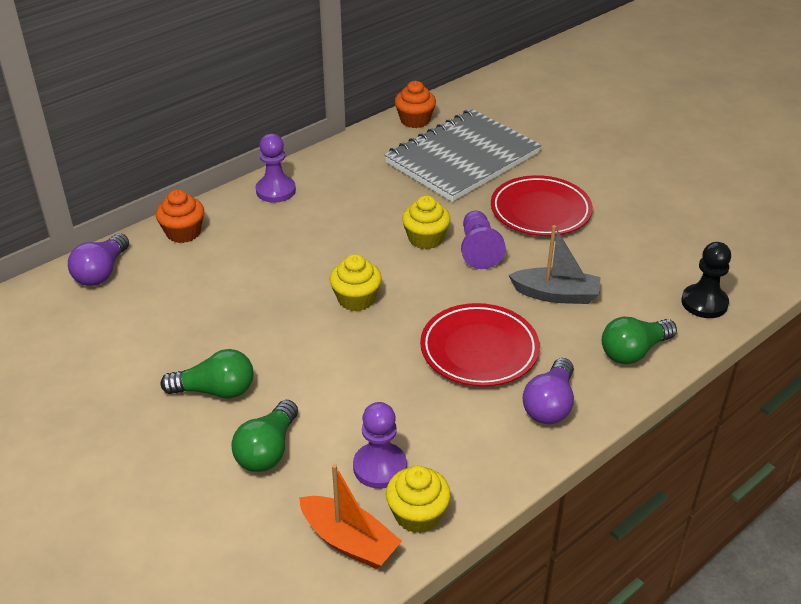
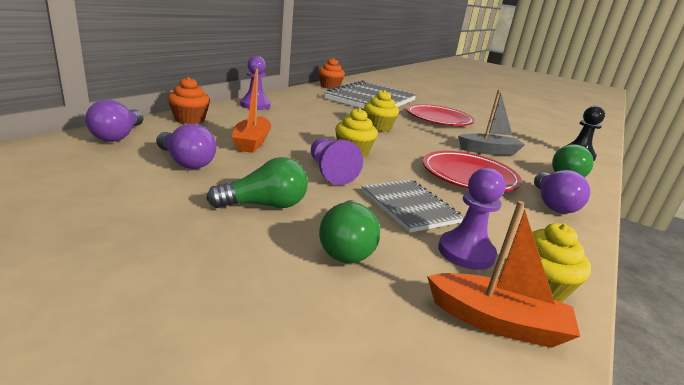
camera: 20 degrees left, 15 degrees down
(160, 320) = (186, 162): none -> purple light bulb
(241, 280) = (252, 142): none -> orange boat
(364, 400) = (409, 207): none -> grey notebook
(478, 250) = (418, 132): purple pawn -> purple pawn (330, 172)

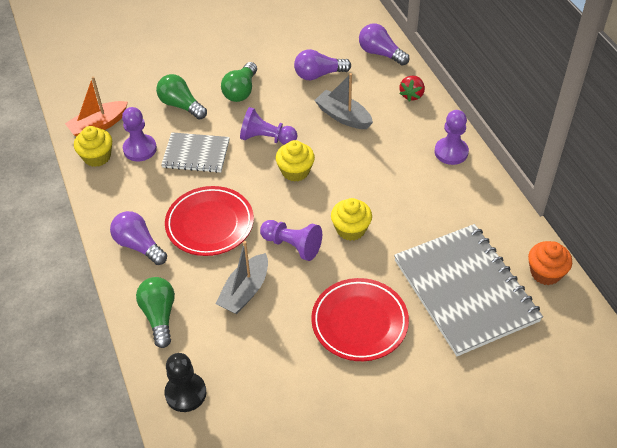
camera: 130 degrees right, 25 degrees up
(189, 119) = (411, 95): orange cupcake -> red strawberry
(252, 142) = (343, 116): orange boat -> grey boat
(425, 142) = (292, 245): none -> purple pawn

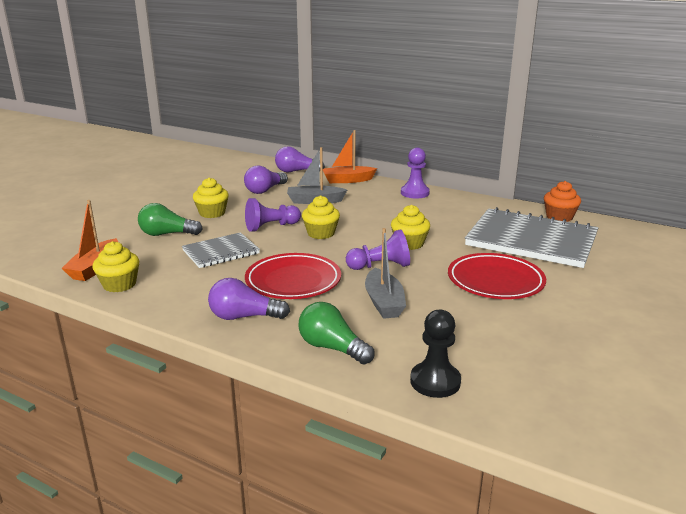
camera: 40 degrees left, 25 degrees down
(140, 149) = (160, 266): purple pawn -> none
(241, 91) = (212, 213): green light bulb -> yellow cupcake
(411, 95) = (347, 180): red strawberry -> orange boat

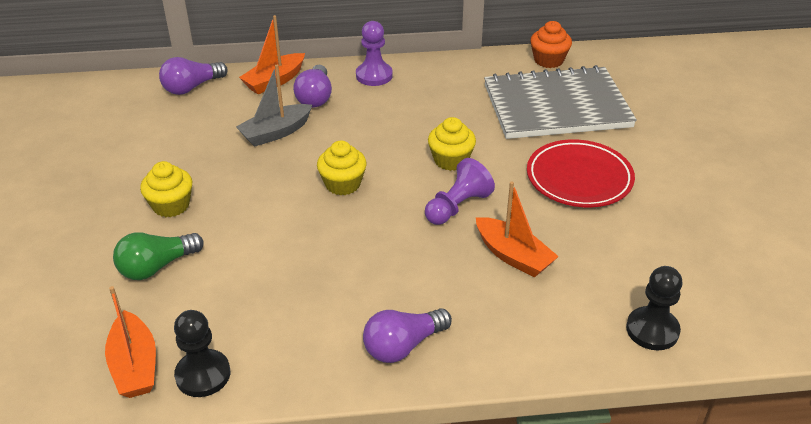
camera: 35 degrees left, 15 degrees up
(119, 284) = (203, 375): yellow cupcake -> black pawn
(221, 252) = (263, 265): grey notebook -> none
(265, 190) = (191, 137): purple light bulb -> purple light bulb (315, 97)
(271, 227) = (273, 198): purple pawn -> none
(293, 281) = (395, 270): red plate -> none
(332, 348) = (530, 339): green light bulb -> none
(384, 302) = (513, 256): grey boat -> orange boat

